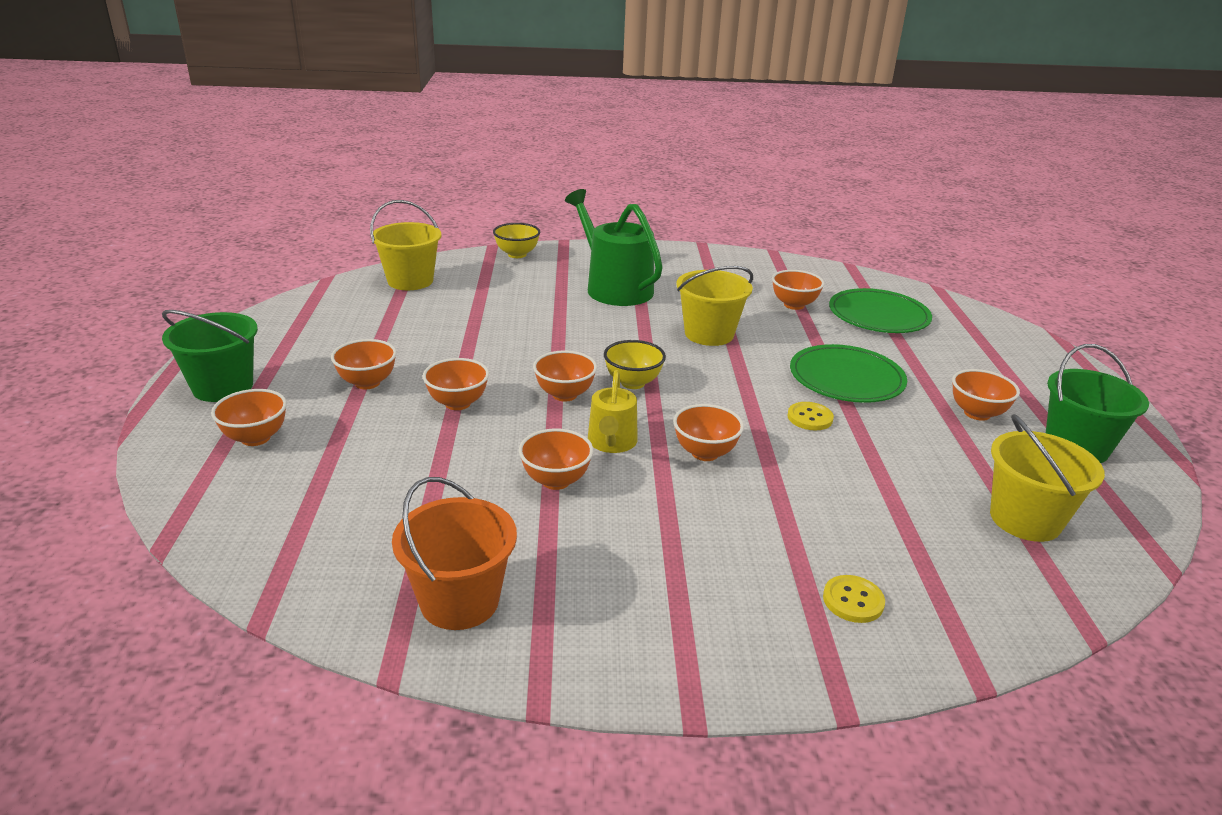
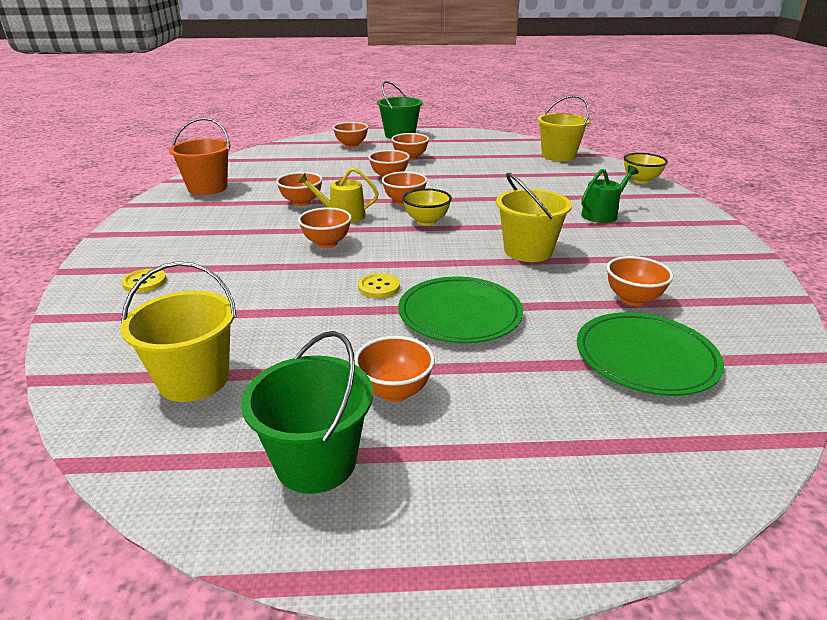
camera: 90 degrees right, 0 degrees up
(614, 287) = (602, 214): green watering can -> green watering can, size x0.56

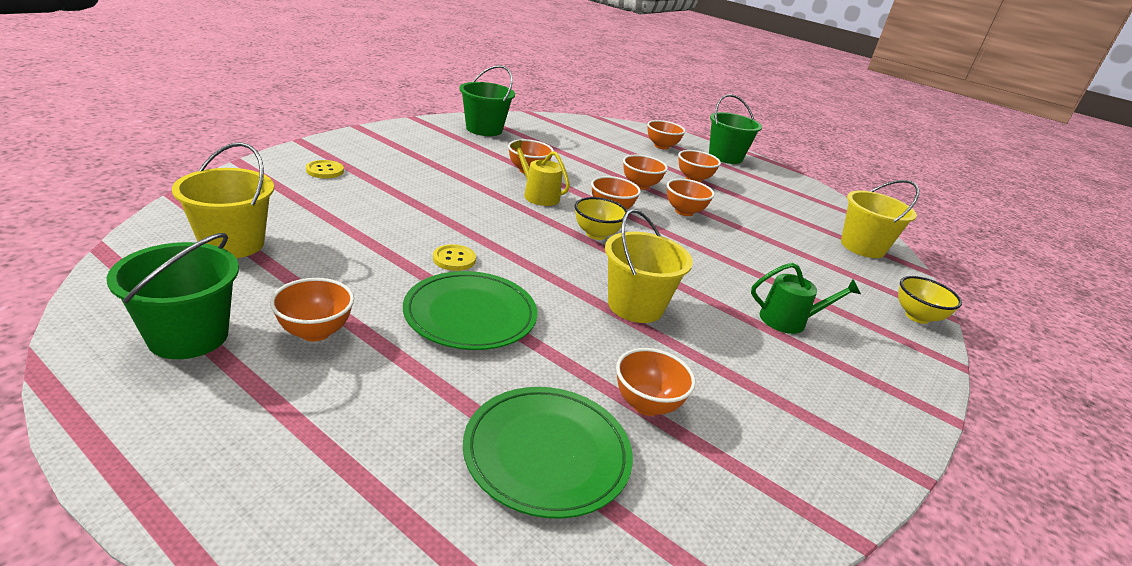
camera: 35 degrees right, 0 degrees up
(207, 188) = (484, 129): orange bucket -> green bucket
(327, 243) = (484, 208): orange bowl -> orange bowl (684, 211)

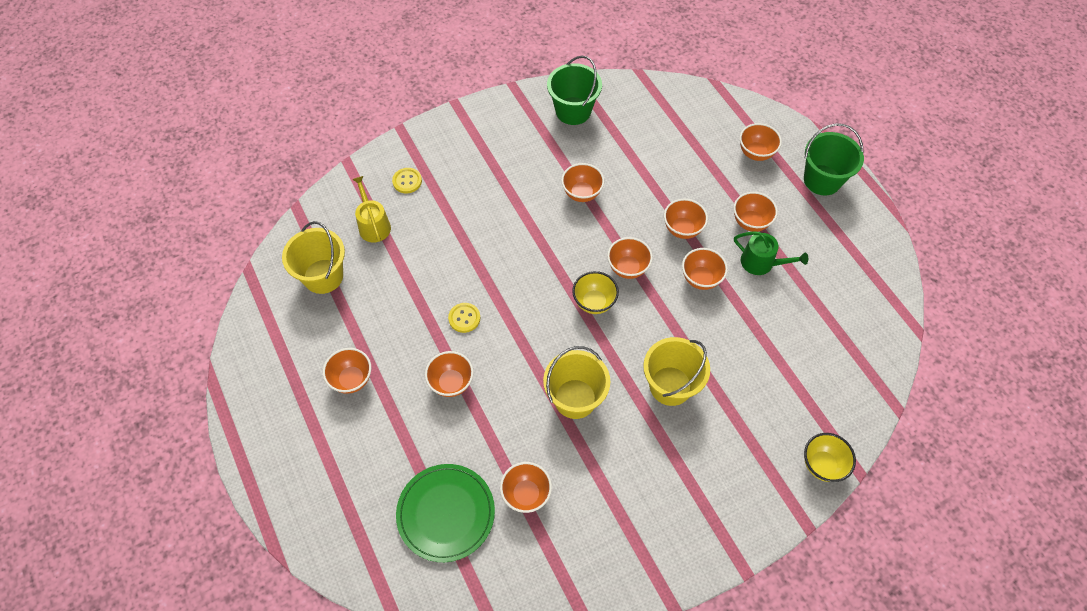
camera: 30 degrees right, 30 degrees up
(188, 336) = (284, 368): green bucket -> none
(470, 314) = (451, 383): green plate -> orange bowl
(538, 195) = (571, 236): yellow watering can -> yellow watering can (373, 225)
(789, 321) = (693, 442): green watering can -> green watering can (761, 263)
(862, 247) = (856, 362): yellow bucket -> yellow bucket (670, 386)

